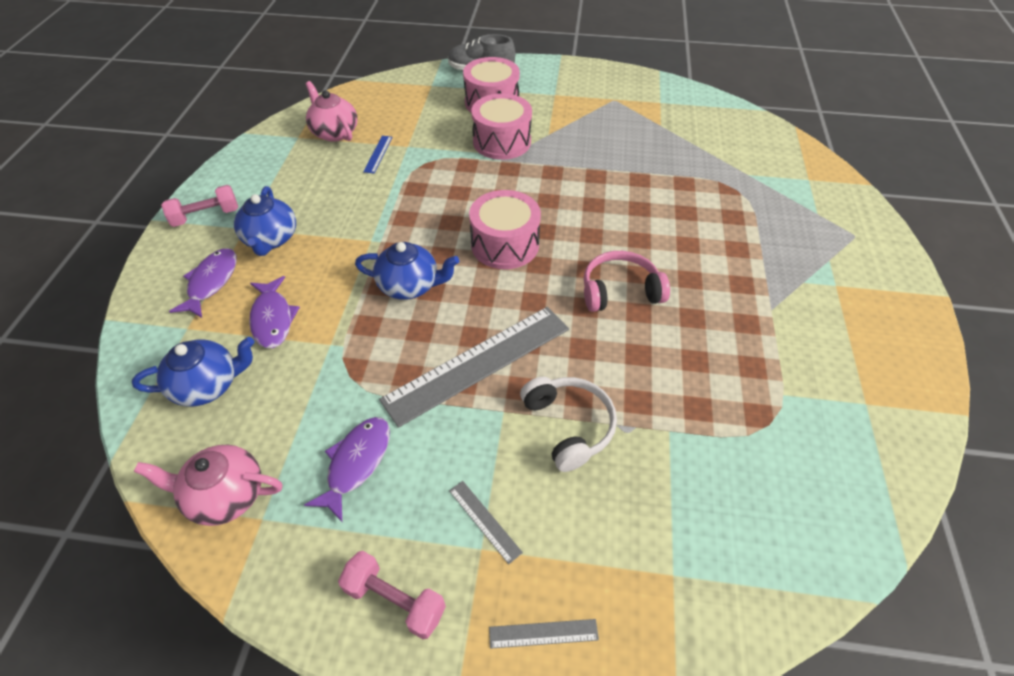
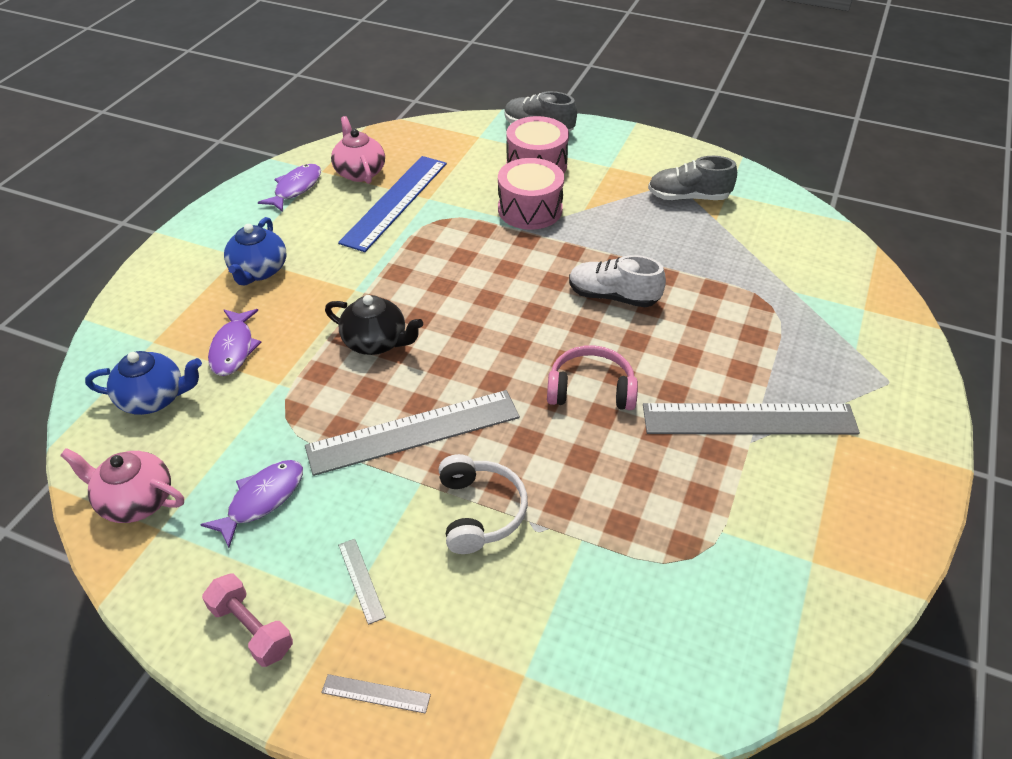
camera: 15 degrees right, 5 degrees down
(206, 216) = (206, 237): pink dumbbell -> none
(211, 282) = (189, 302): purple fish -> purple fish (296, 188)
(378, 154) = (395, 202): blue ruler -> blue ruler, size x2.49
(410, 285) = (376, 342): blue teapot -> black teapot
(505, 244) = (489, 319): pink drum -> none
(604, 205) = (613, 296): none -> white shoe
(630, 110) = (688, 197): none -> grey shoe
(761, 290) = (749, 419): none -> grey ruler

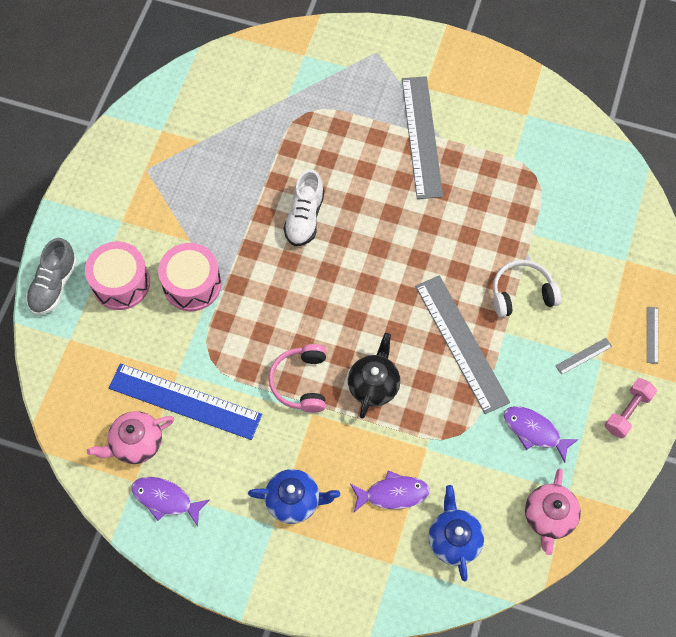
camera: 95 degrees left, 20 degrees up
(591, 390) = (406, 231): pink headphones -> pink headphones (301, 382)
(688, 197) = (169, 160): grey shoe -> none

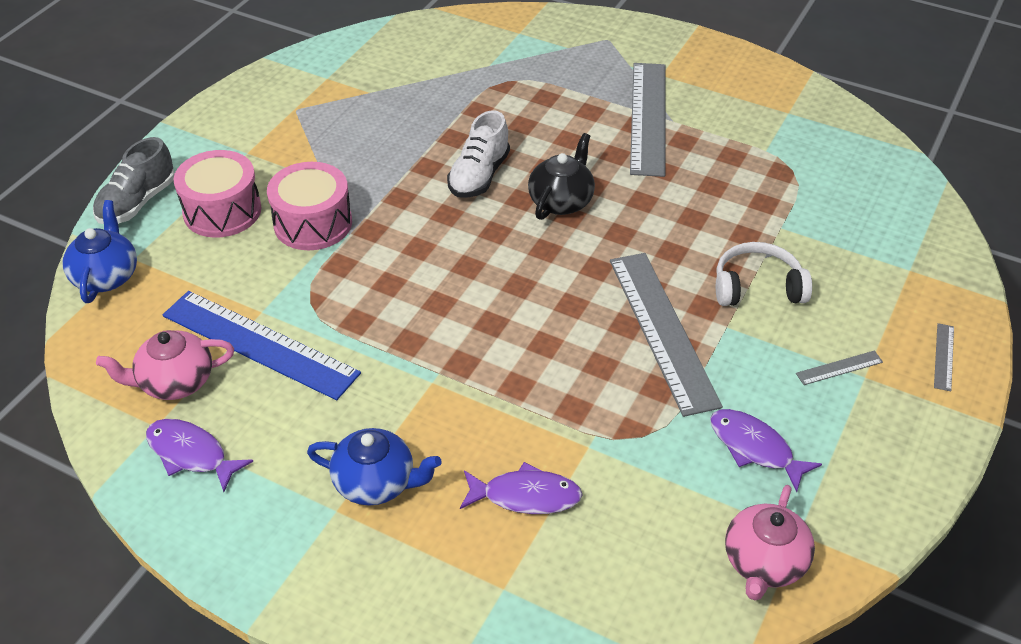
camera: 10 degrees right, 20 degrees down
(301, 382) = (426, 344): pink headphones -> none
(374, 384) = (528, 360): black teapot -> black teapot (561, 201)
(454, 539) = (608, 570): blue teapot -> blue teapot (106, 276)
(627, 412) = (901, 444): pink dumbbell -> none

